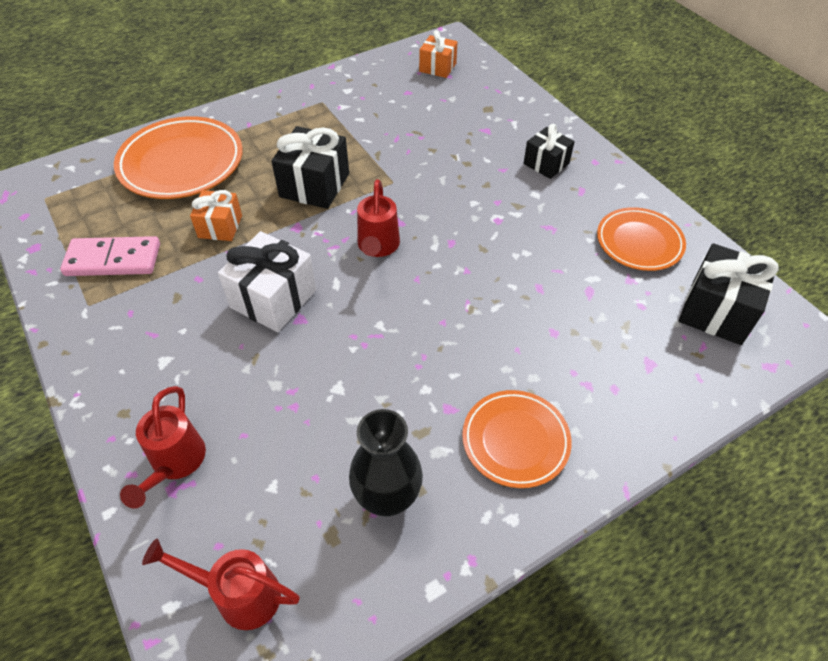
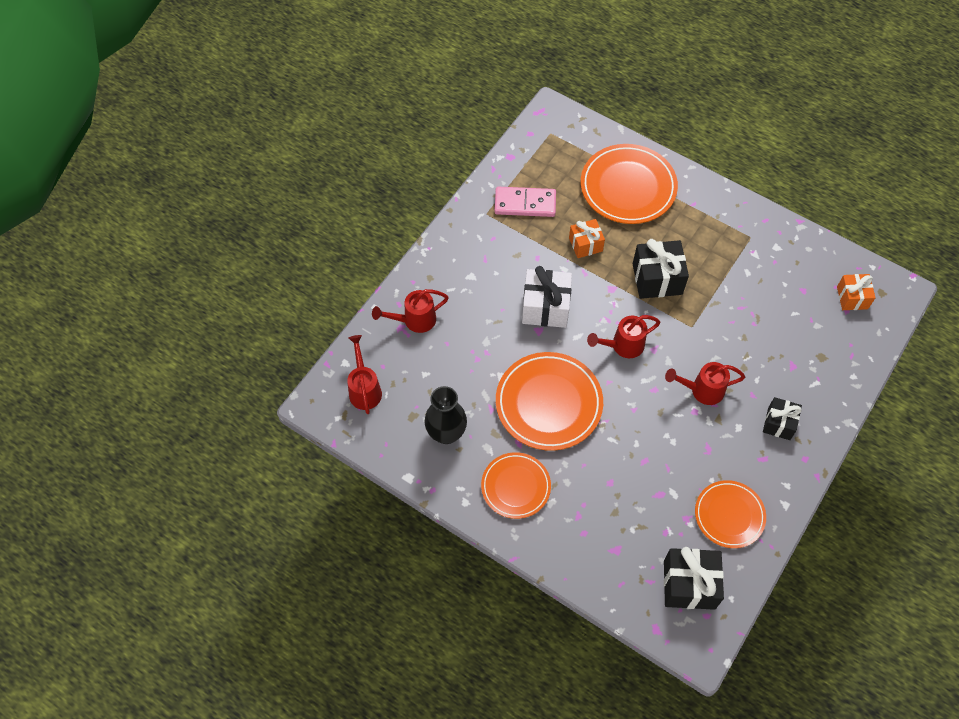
camera: 65 degrees right, 10 degrees up
(113, 260) = (525, 204): pink domino -> pink domino turned 60 degrees counterclockwise
(411, 351) = (548, 403): none -> orange plate
(475, 204) = (702, 390): none -> red watering can

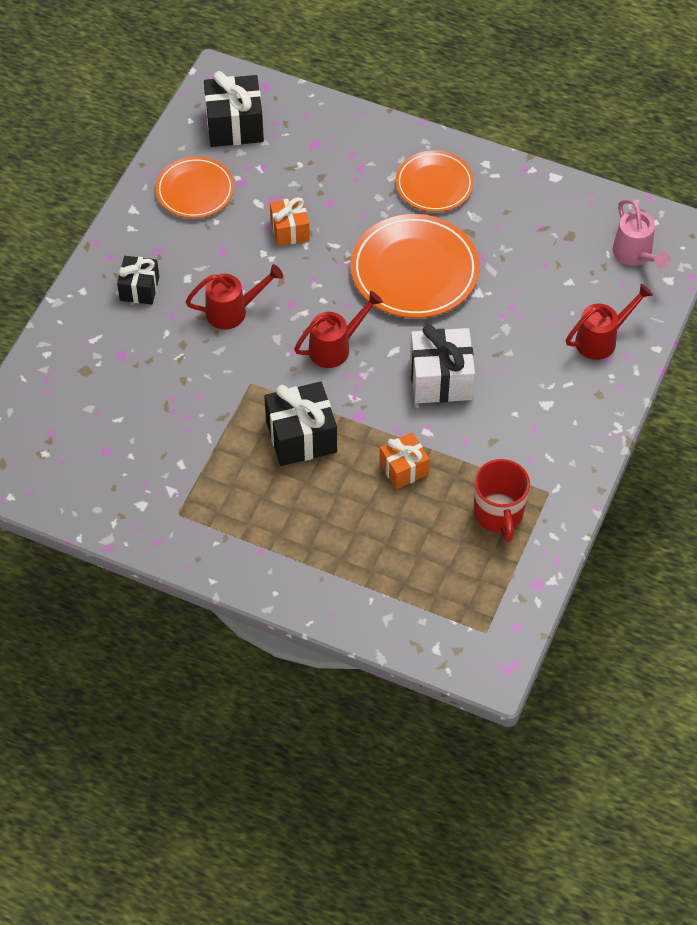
camera: 170 degrees right, 5 degrees down
(364, 389) = (635, 255): red watering can -> pink watering can
(446, 433) = (525, 224): black vase -> none
(525, 204) = (498, 514): pink domino -> red mug
(628, 187) = (357, 561): orange plate -> none
(852, 298) = (41, 450): orange gift -> orange gift (290, 230)

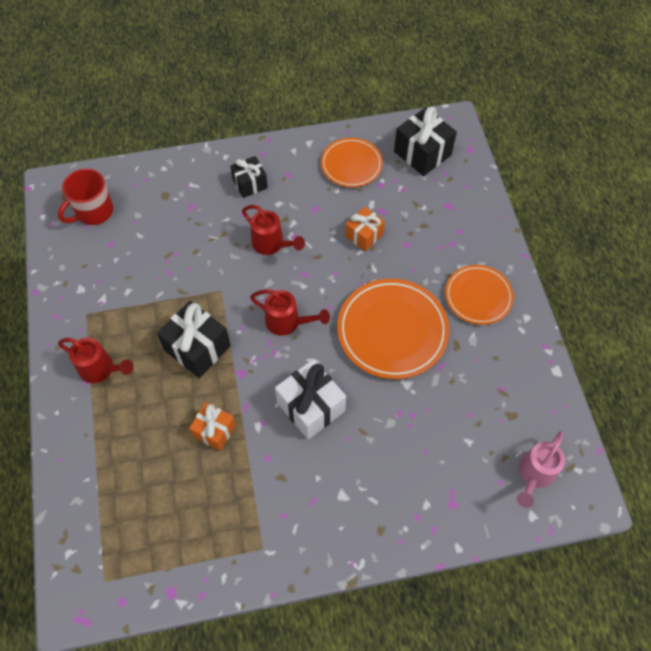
camera: 55 degrees right, 5 degrees up
(498, 514) = (217, 523): red mug -> red mug (94, 212)
(601, 339) = (434, 499): red watering can -> red watering can (101, 369)

